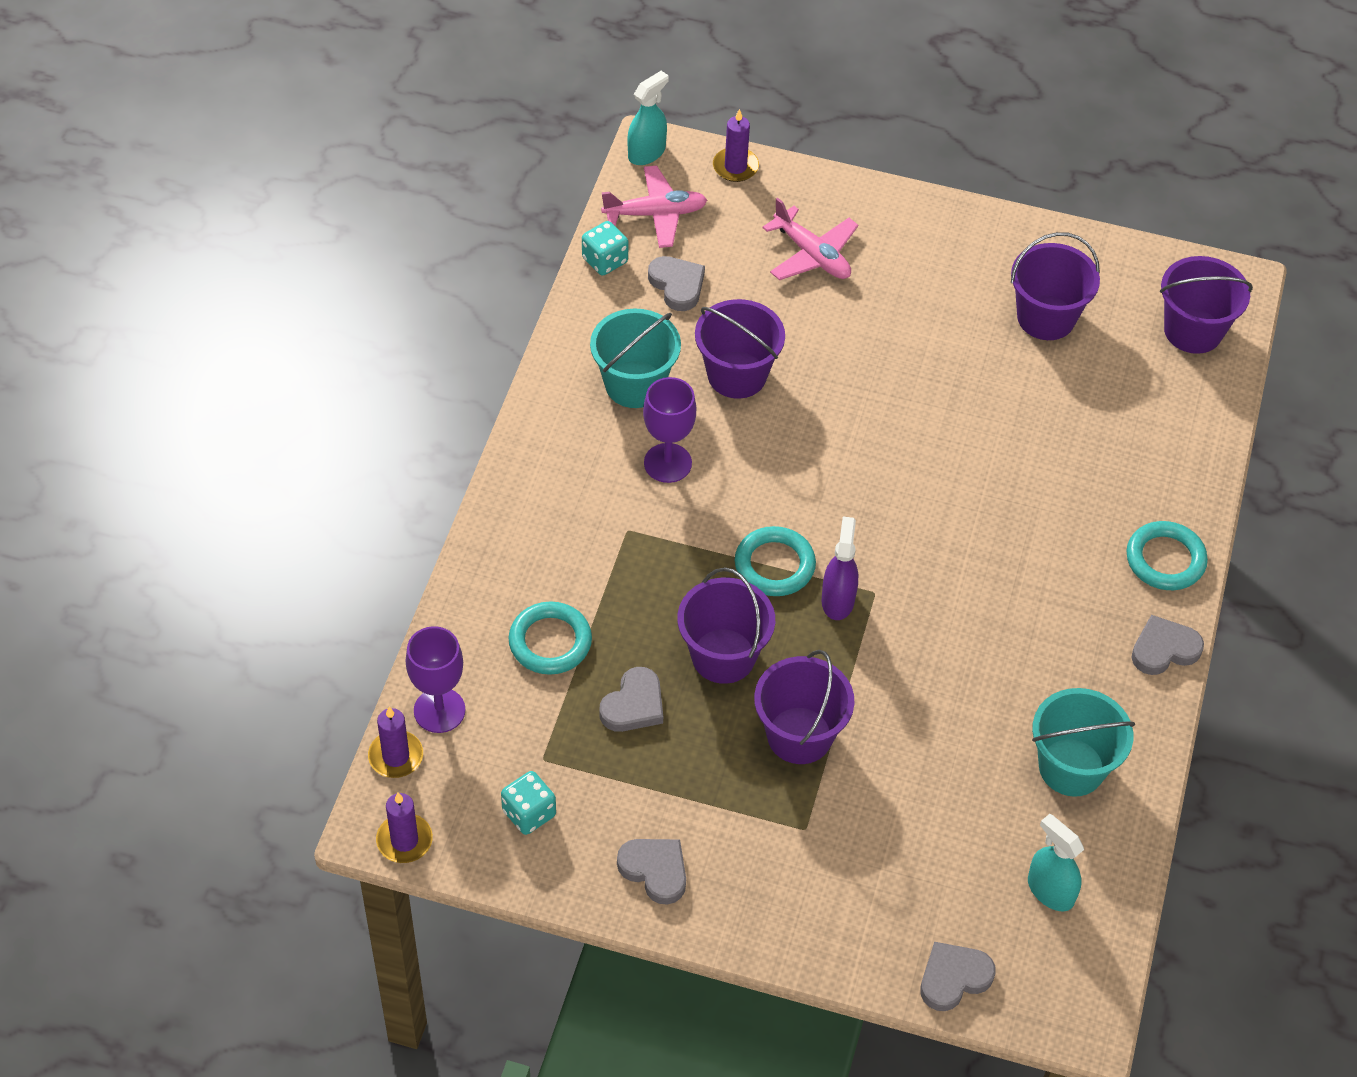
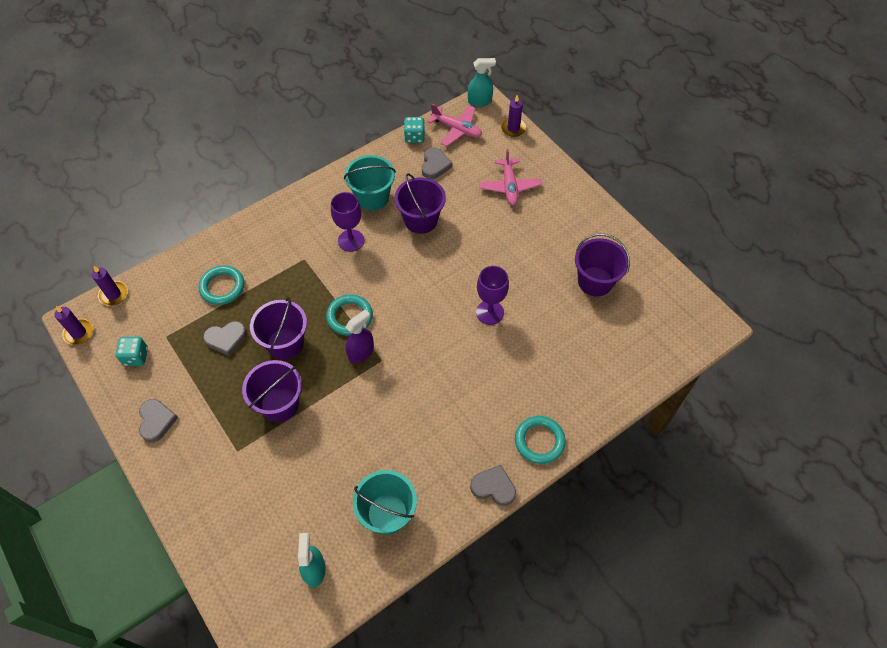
camera: 40 degrees right, 5 degrees up
(439, 710) = (150, 286): purple goblet -> purple goblet (490, 312)
(953, 978) = (226, 577): grey heart -> none
(1193, 330) = (667, 334): purple bucket -> none

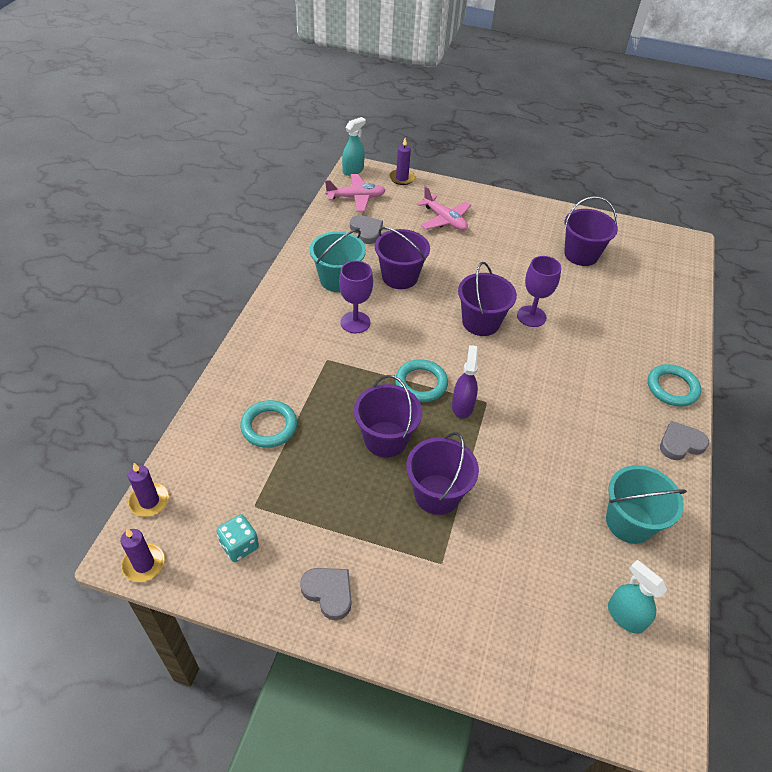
camera: 40 degrees left, 10 degrees down
(226, 339) = (322, 470): grey heart -> none
(414, 137) = (325, 218): turquoise dice -> none
(444, 294) = (481, 322): none -> purple bucket

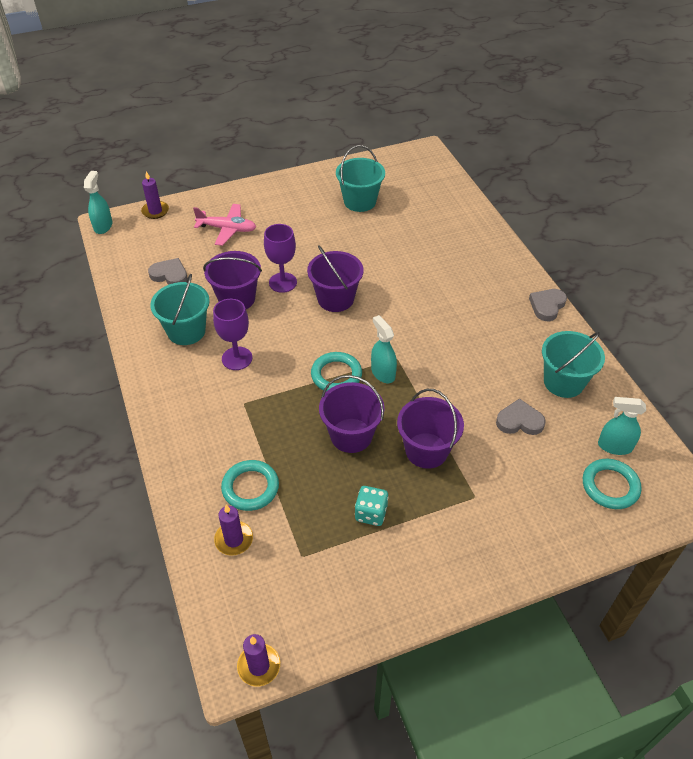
camera: 35 degrees left, 0 degrees up
(149, 501) = (211, 616): purple candle -> purple candle (234, 539)
(239, 545) = (320, 594): turquoise dice -> turquoise dice (371, 513)
(328, 592) = (420, 576): grey heart -> grey heart (519, 421)
(356, 197) = (131, 250): pink plane -> none
(462, 406) = (383, 373): purple spray bottle -> turquoise spray bottle
(531, 316) = (368, 272): purple goblet -> purple goblet (283, 282)
(581, 254) = (360, 201): purple bucket -> turquoise bucket
(672, 388) = (508, 269): turquoise ring -> turquoise ring (610, 486)

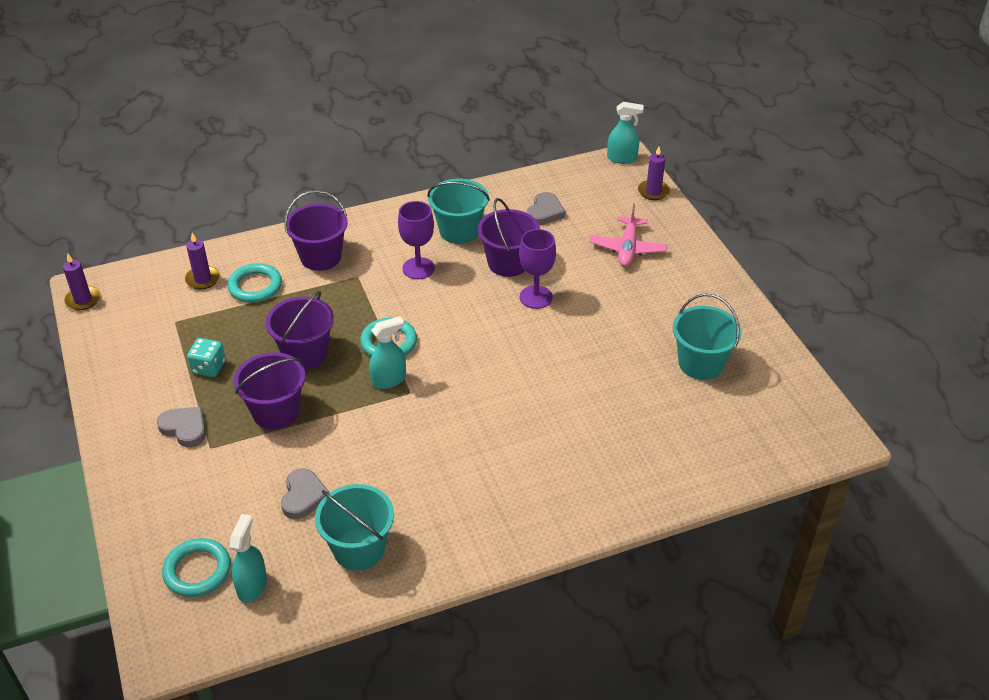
camera: 90 degrees right, 5 degrees down
(335, 299) = (509, 341): purple bucket -> purple bucket (321, 257)
(547, 306) = (497, 550): grey heart -> grey heart (184, 428)

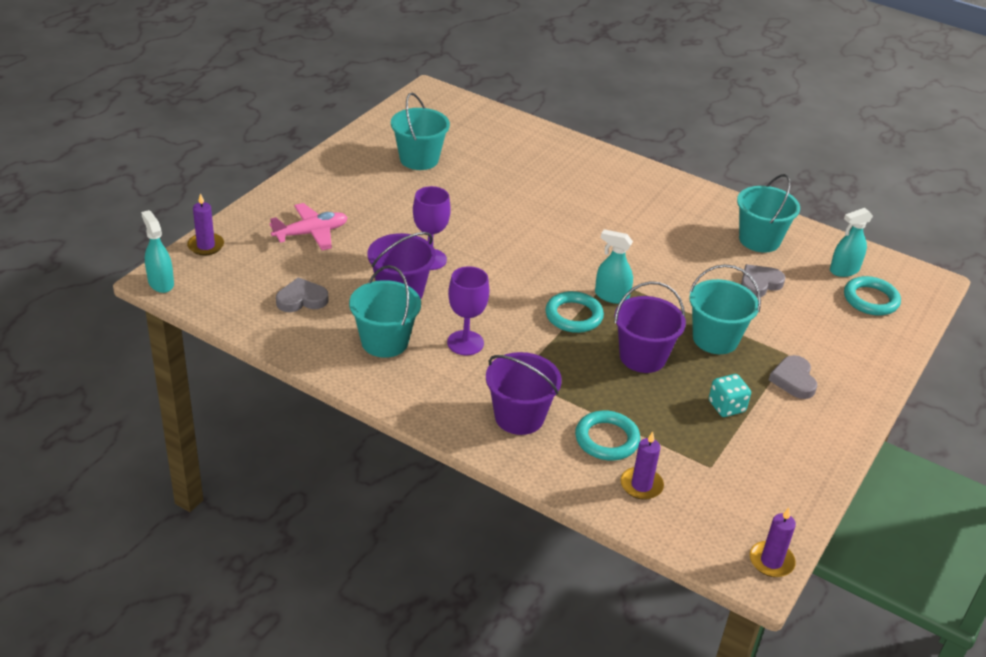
camera: 130 degrees left, 5 degrees down
(276, 412) = (715, 339): purple bucket -> turquoise bucket

